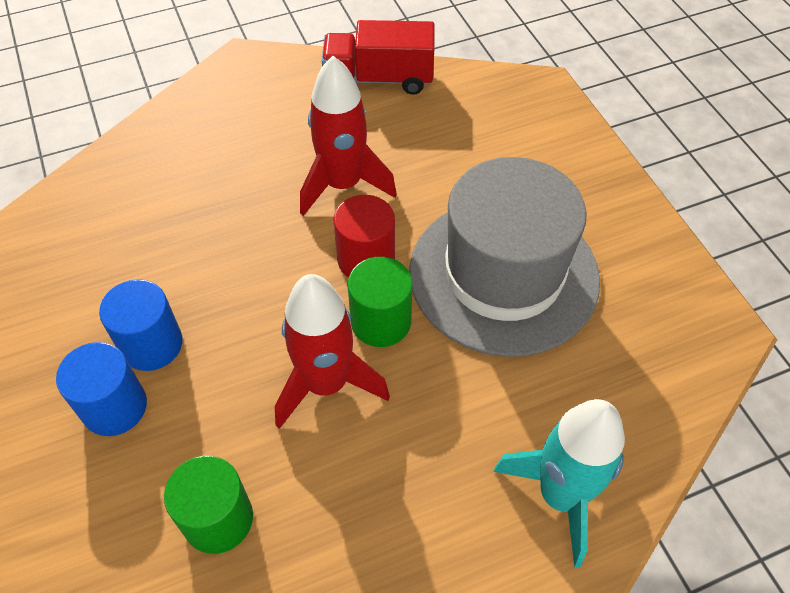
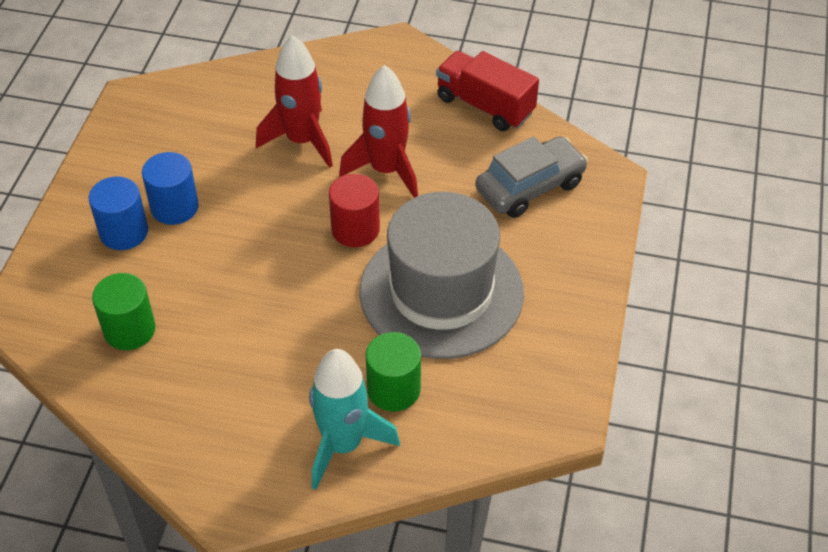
camera: 35 degrees right, 5 degrees down
(326, 384) = (258, 292): red rocket -> red rocket (302, 141)
(381, 321) = (328, 274): green cylinder -> green cylinder (393, 389)
(487, 132) = (530, 187): none -> grey car

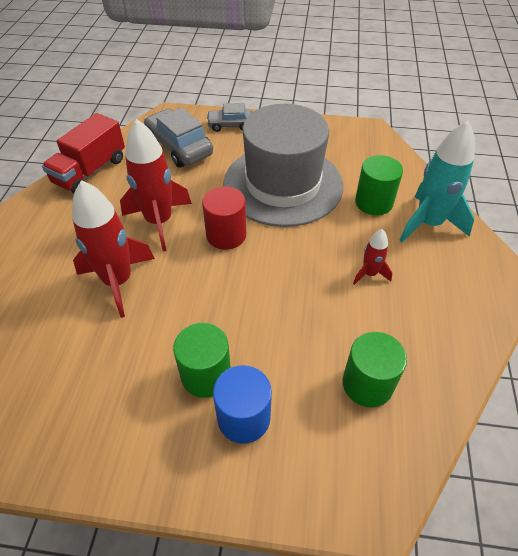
camera: 95 degrees left, 0 degrees up
(174, 207) = (206, 375): blue cylinder -> green cylinder
(269, 359) = (369, 274): none -> red rocket
(581, 243) = (230, 125): none -> grey car

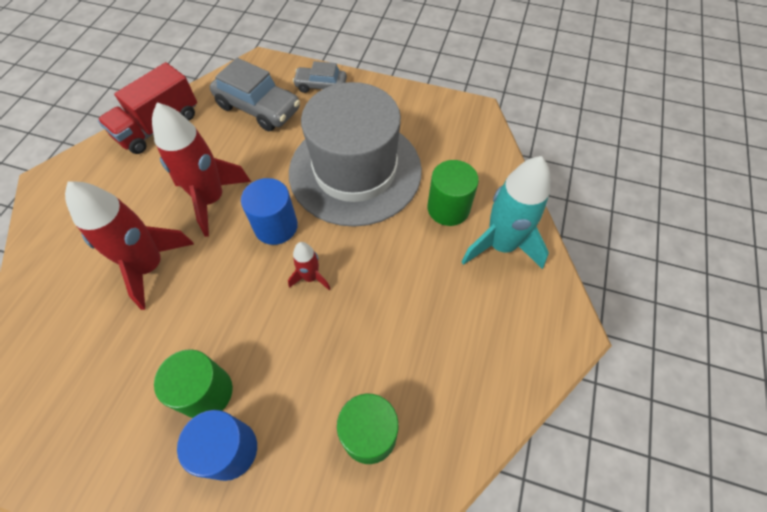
camera: 10 degrees right, 10 degrees up
(179, 147) = (258, 108): grey car -> grey car turned 150 degrees clockwise
(226, 235) = (276, 226): red cylinder -> blue cylinder
(369, 274) = (414, 299): red rocket -> red rocket (311, 277)

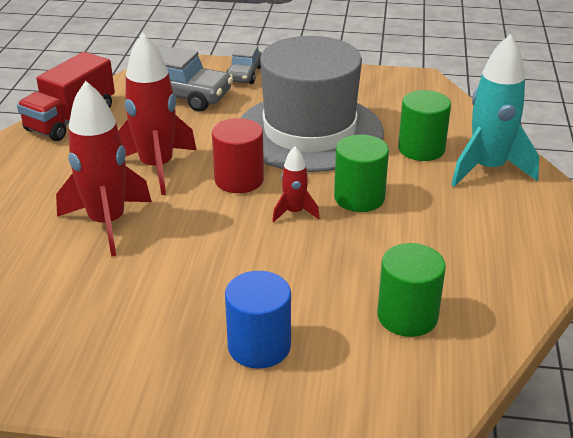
camera: 10 degrees left, 25 degrees down
(206, 392) = (214, 308): green cylinder -> green cylinder (359, 198)
(276, 226) = (239, 180): blue cylinder -> red cylinder
(321, 86) = (244, 74): grey car -> grey car turned 75 degrees counterclockwise

